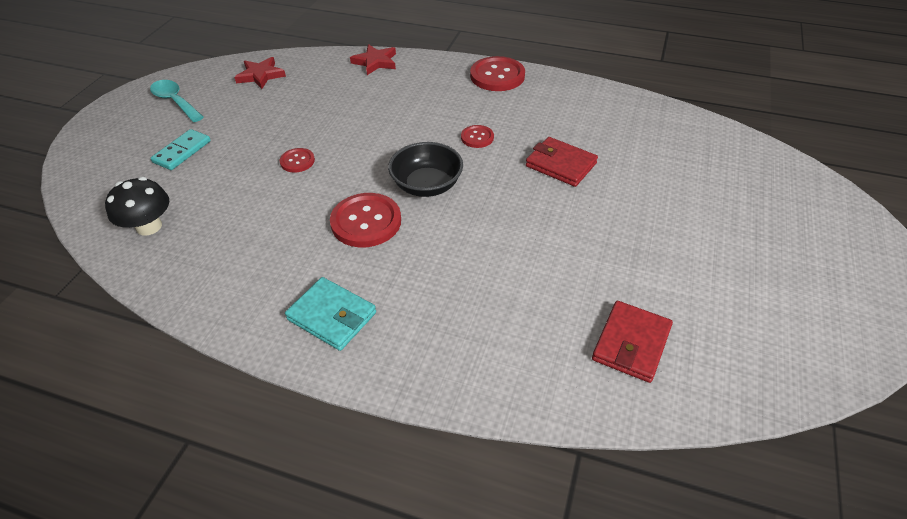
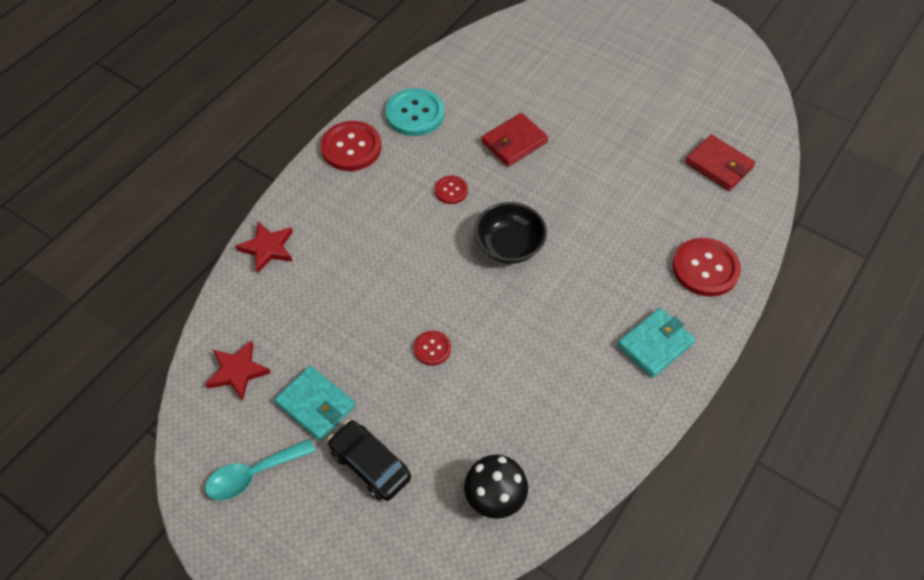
camera: 75 degrees left, 10 degrees up
(182, 152) = (370, 465): turquoise domino -> black car
(235, 115) = (316, 405): none -> turquoise wallet
(366, 222) = (546, 302): red button -> red button (705, 268)
(557, 99) = (415, 114): none -> turquoise button

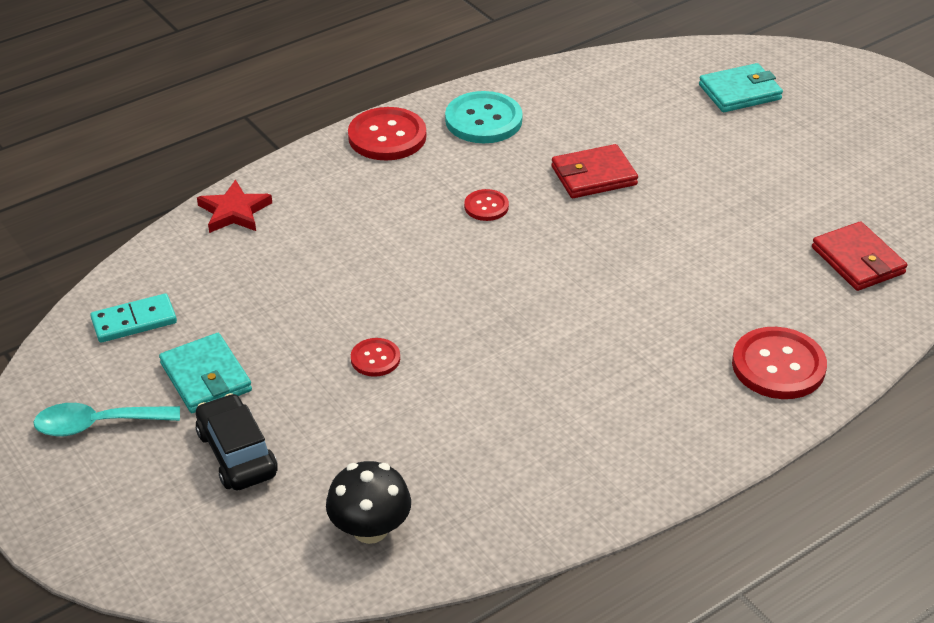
camera: 20 degrees right, 15 degrees down
(237, 372) = (134, 321): red star -> turquoise domino
(509, 245) = (529, 279): black bowl -> none
(655, 344) = (664, 428): turquoise wallet -> turquoise wallet (740, 92)

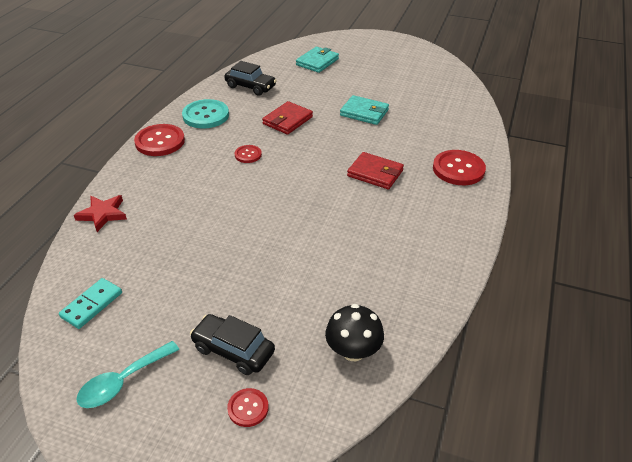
camera: 35 degrees left, 0 degrees up
(206, 377) = (171, 315): turquoise wallet -> turquoise wallet (364, 112)
(375, 359) = (264, 256): red button -> red button (248, 408)
(591, 97) = (250, 87): none -> black car
(858, 260) = (441, 111): red wallet -> red wallet (375, 173)

